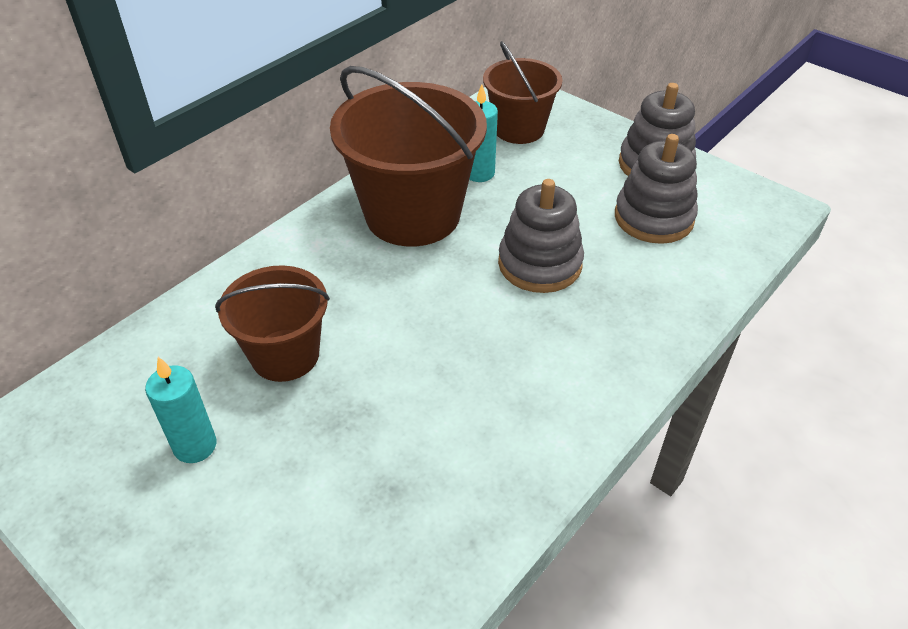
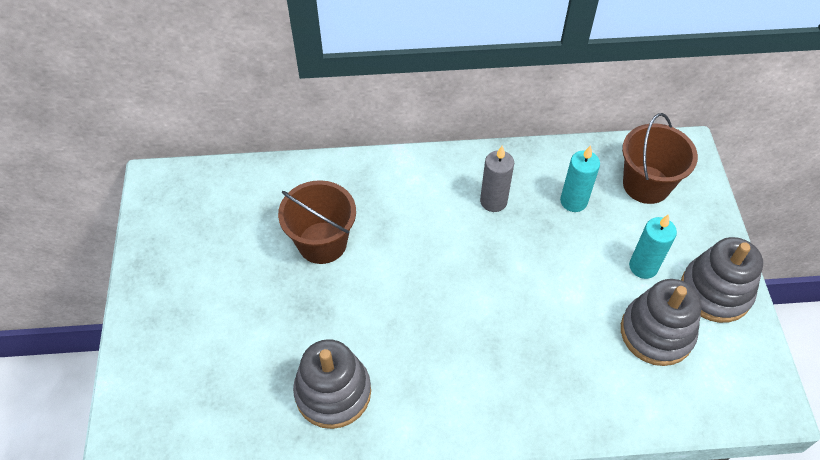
camera: 45 degrees right, 10 degrees up
(195, 446) = (230, 261): turquoise candle -> turquoise candle (643, 267)
(413, 214) = (493, 201): brown bucket -> grey candle
(540, 264) = (532, 303): grey stacking toy -> grey stacking toy (333, 392)

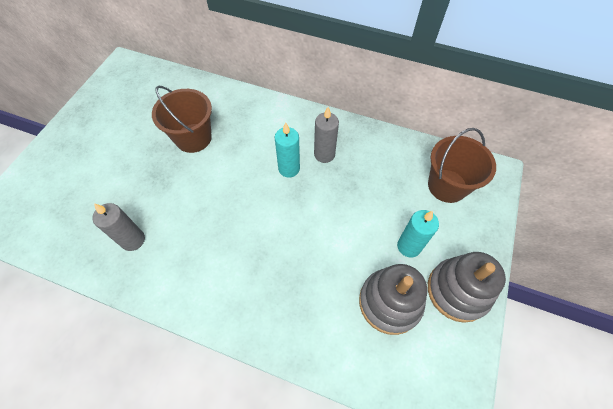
camera: 25 degrees right, 5 degrees up
(333, 392) = (133, 240): grey stacking toy -> grey candle
(573, 201) = (383, 177): turquoise candle -> turquoise candle (289, 169)

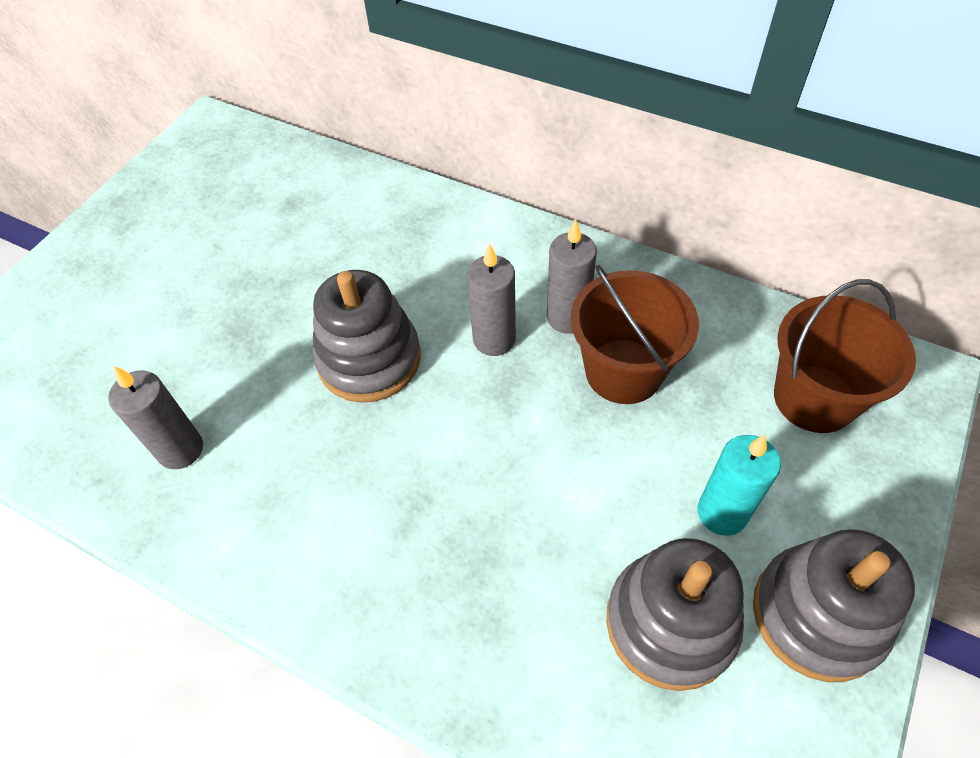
camera: 10 degrees right, 5 degrees down
(193, 138) = (318, 268): brown bucket -> brown bucket (623, 371)
(226, 184) = (369, 359): none -> grey stacking toy
(289, 169) = (494, 339): turquoise candle -> grey candle

